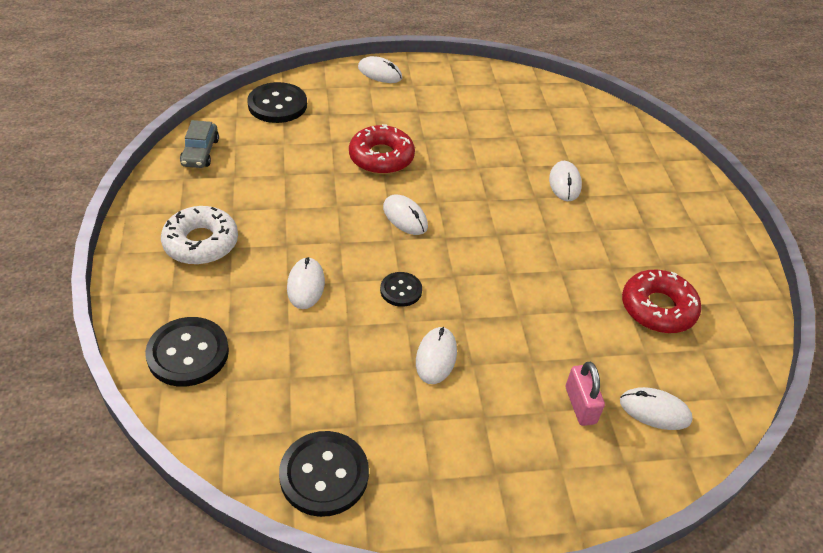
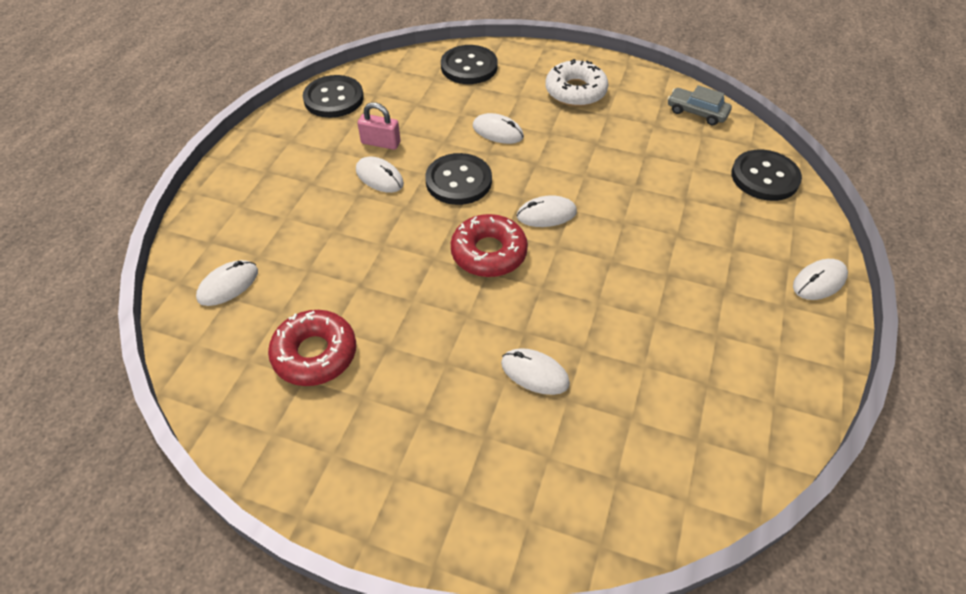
camera: 120 degrees right, 5 degrees up
(381, 157) = (646, 227): red donut -> red donut (489, 253)
(401, 290) = (458, 181): black button -> black button, size x1.74
(580, 405) = (273, 240): pink padlock -> pink padlock (380, 143)

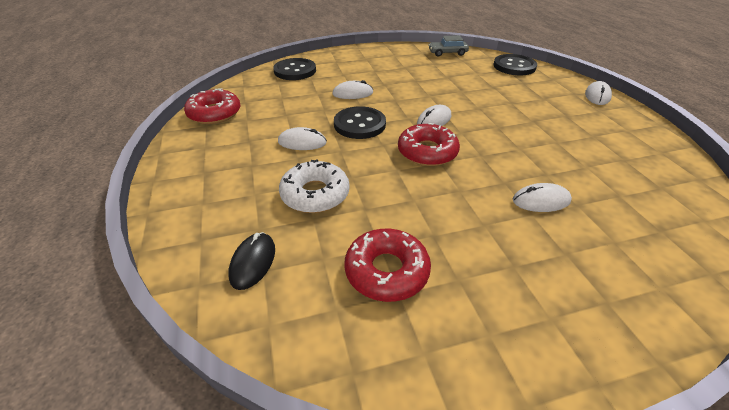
camera: 35 degrees left, 10 degrees down
(228, 285) = (253, 262): white mouse -> black mouse
(333, 98) = (214, 113): black button -> red donut
(380, 143) = (280, 124): pink padlock -> none
(575, 91) = (374, 63): white donut -> white donut (315, 194)

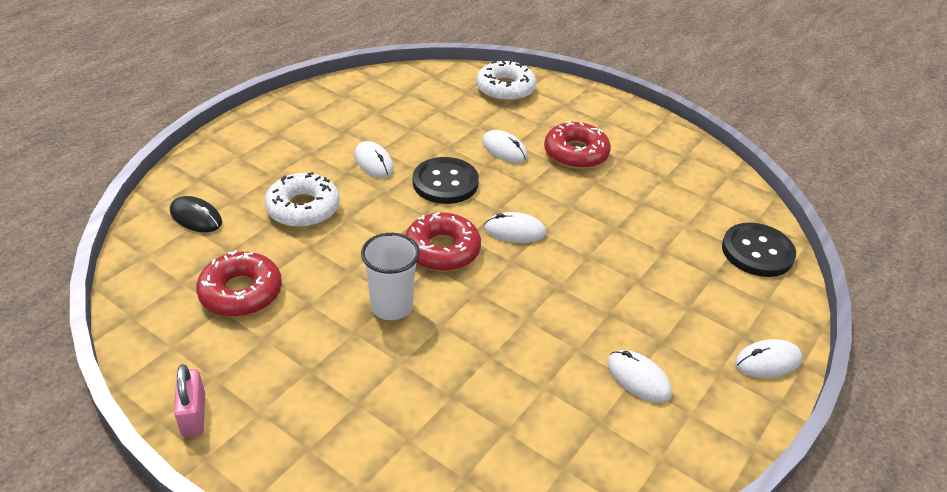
camera: 50 degrees right, 0 degrees up
(214, 113) = (366, 88): red donut -> red donut (576, 153)
(253, 262) = (196, 217): black mouse -> black mouse turned 60 degrees clockwise
(295, 71) = (505, 89): black button -> white donut
(447, 53) = (714, 177): grey car -> none
(468, 195) = (391, 306): none -> white cup
(534, 371) = (193, 415): none -> pink padlock
(541, 201) = (432, 364): white mouse -> white mouse (638, 378)

